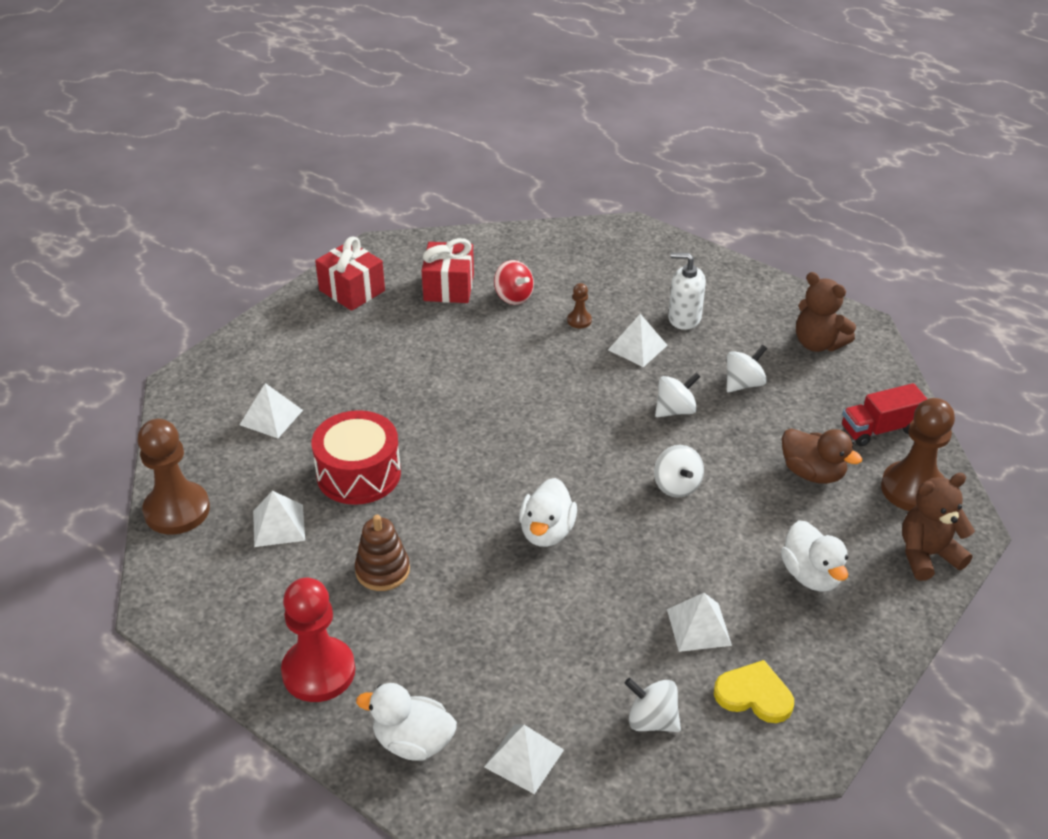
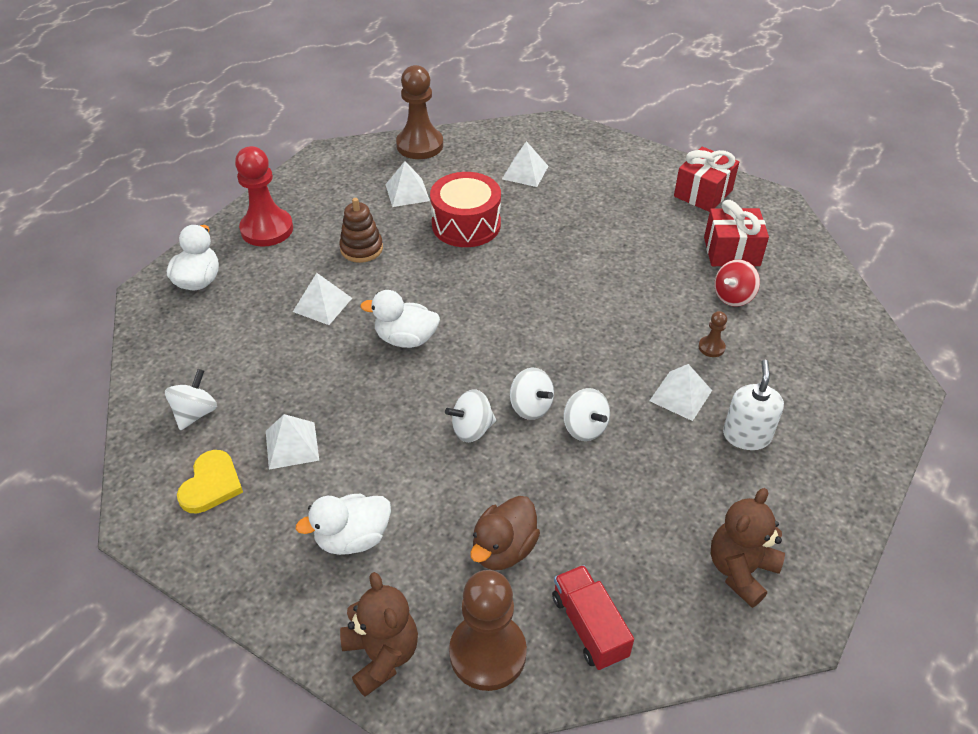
camera: 85 degrees right, 5 degrees up
(524, 758) = (174, 339): white pyramid -> white pyramid (322, 305)
(743, 384) = (642, 489): white spinning top -> white spinning top (531, 407)

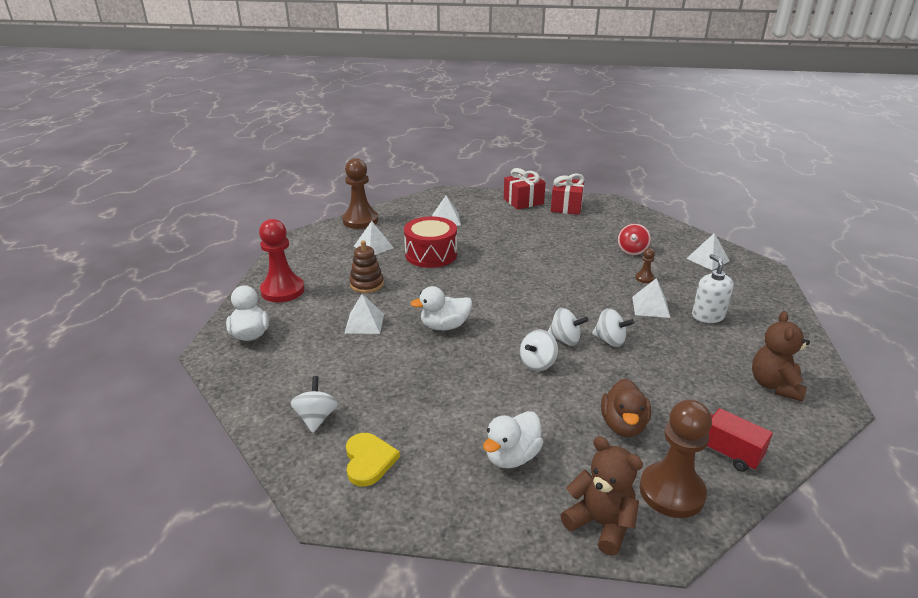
camera: 25 degrees left, 15 degrees down
(292, 445) = (414, 414): white pyramid -> white pyramid (707, 259)
(731, 251) = (610, 230): red gift -> red gift (523, 201)

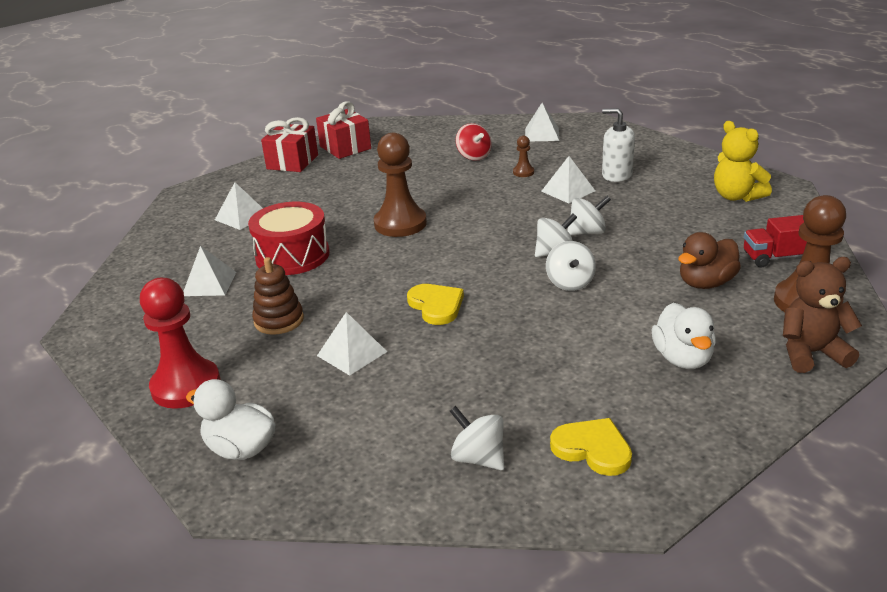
camera: 45 degrees left, 0 degrees up
(360, 220) = (135, 268): brown pawn -> brown pawn (400, 224)
(444, 326) = (436, 306): white duck -> yellow heart
(623, 425) = (706, 283): brown duck -> brown duck turned 90 degrees clockwise
(774, 385) = (736, 196): brown teddy bear -> yellow teddy bear

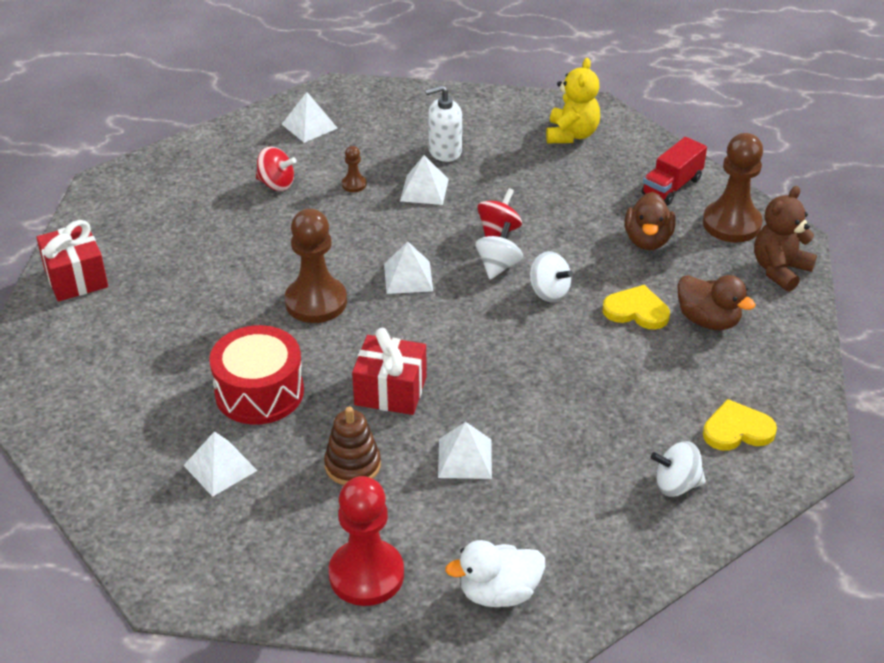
camera: 45 degrees left, 10 degrees up
(241, 217) = (128, 375): white pyramid -> white pyramid (408, 277)
(345, 147) = (112, 231): red gift -> red gift (390, 391)
(436, 306) = (471, 373): yellow heart -> yellow heart (636, 311)
(587, 232) = (498, 231): white spinning top -> red spinning top
(682, 358) = (708, 320): white duck -> brown duck
(736, 196) = (571, 135): yellow teddy bear -> yellow teddy bear turned 90 degrees counterclockwise

